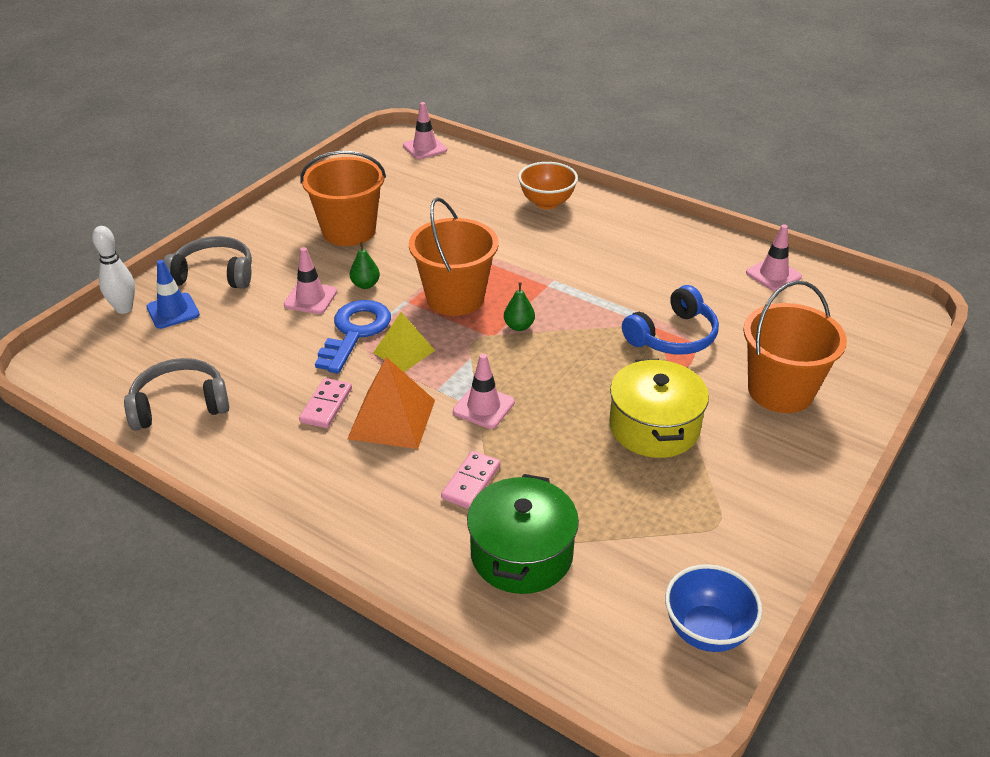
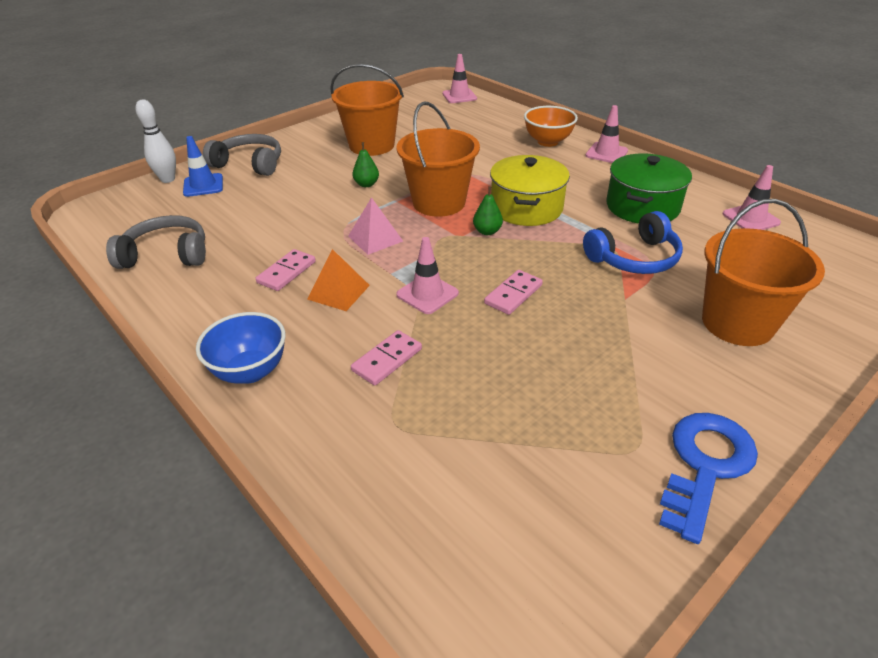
camera: 15 degrees right, 0 degrees up
(310, 298) = (316, 189): pink traffic cone -> pink traffic cone (606, 153)
(355, 332) = (341, 218): blue key -> blue key (705, 465)
(392, 419) = (338, 292): orange pyramid -> orange pyramid, size x0.66
(404, 351) = (375, 238): yellow pyramid -> pink pyramid
(522, 554) = (409, 440): green pot -> green pot (642, 206)
(568, 394) = (513, 294): none -> pink domino
(654, 427) = (591, 337): yellow pot -> yellow pot (526, 208)
(706, 631) = (589, 574): blue bowl -> blue bowl (250, 371)

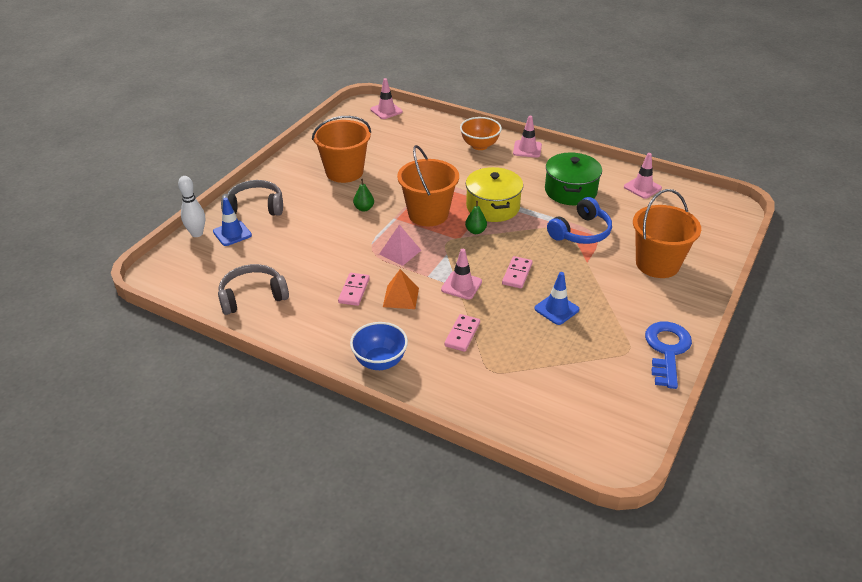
camera: 20 degrees left, 0 degrees up
(546, 355) = (556, 309): none -> blue traffic cone

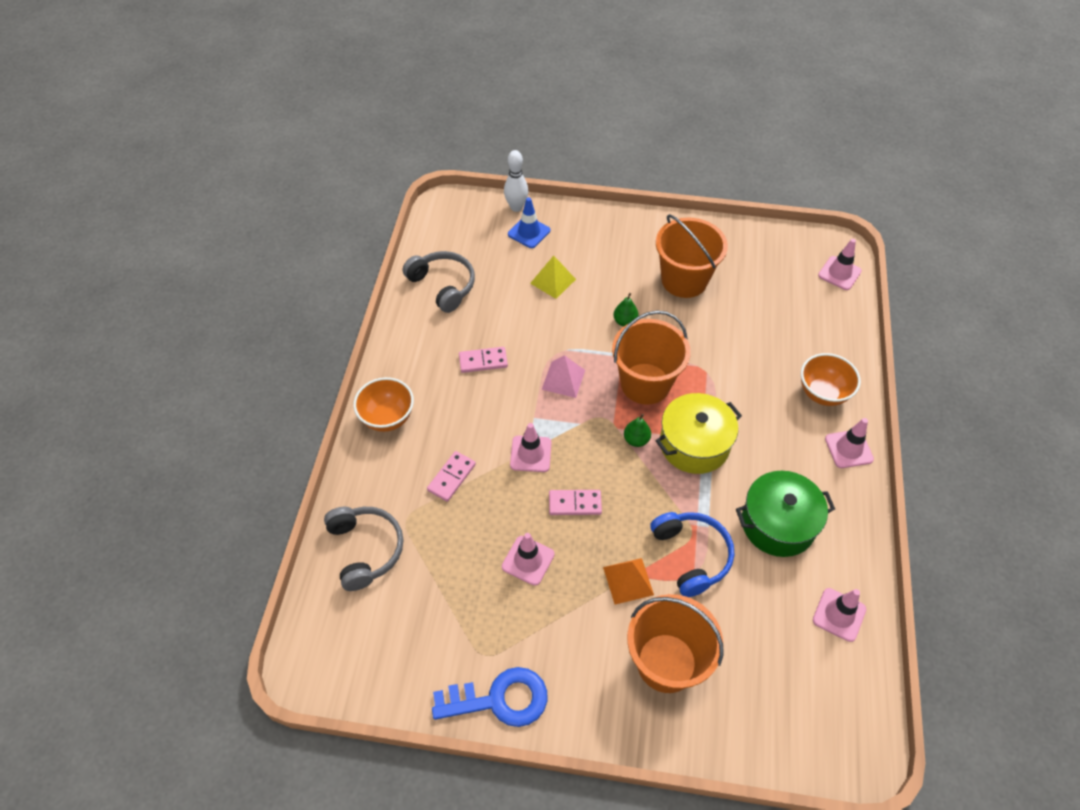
camera: 70 degrees right, 15 degrees up
(255, 207) = (580, 232): grey headphones -> grey headphones (365, 549)
(296, 233) = (553, 281): none -> yellow pyramid
(380, 362) = (387, 418): blue bowl -> orange bowl
(401, 297) = (489, 404): orange pyramid -> orange pyramid (628, 581)
(462, 334) = (451, 477): pink domino -> pink domino turned 60 degrees counterclockwise
(556, 309) = (528, 560): blue traffic cone -> pink traffic cone
(581, 232) = (691, 555): blue headphones -> blue headphones turned 135 degrees counterclockwise

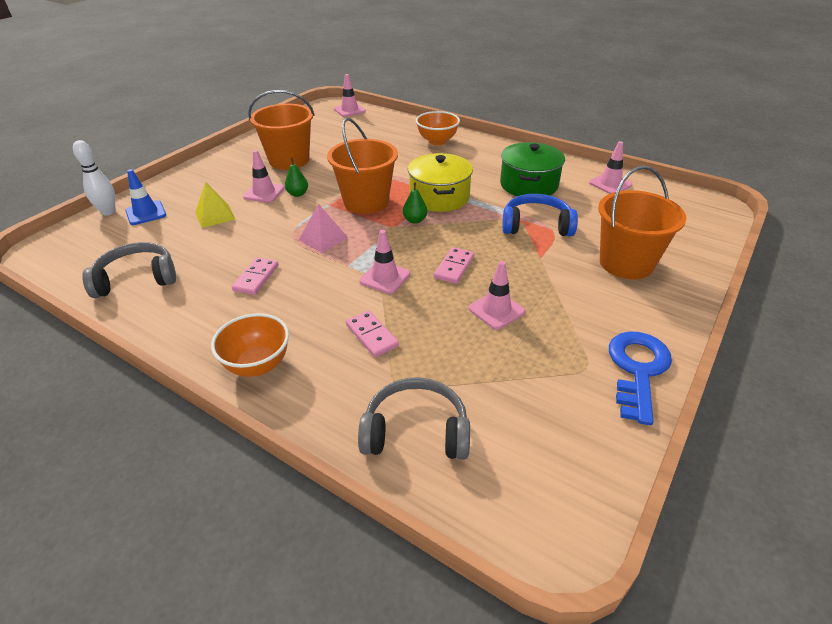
camera: 65 degrees left, 15 degrees down
(628, 581) = (544, 261): orange pyramid -> none
(848, 449) = (487, 145): pink traffic cone -> pink traffic cone (264, 193)

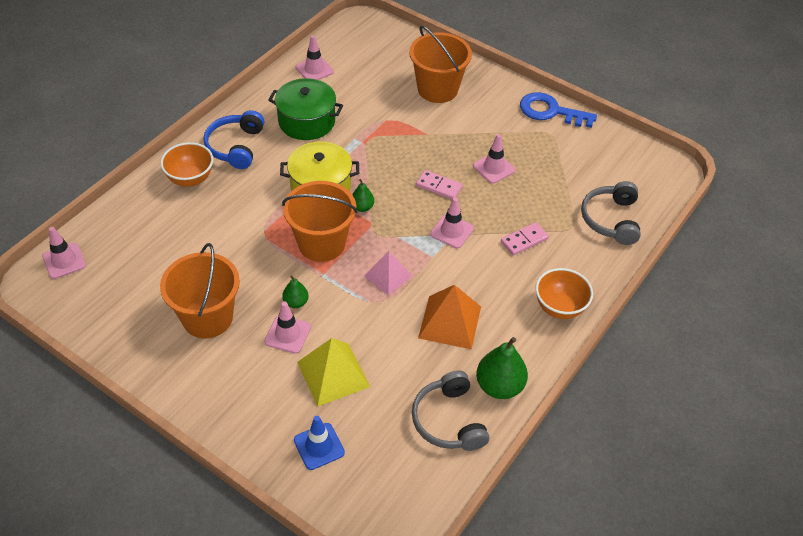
camera: 90 degrees left, 10 degrees up
(108, 212) = (310, 489): white bowling pin -> none
(161, 312) = (499, 386): none -> green pear
(215, 215) = (333, 374): yellow pyramid -> yellow pyramid, size x1.51
(256, 278) = (449, 322): pink domino -> orange pyramid
(536, 225) = (379, 128): blue headphones -> blue headphones (236, 146)

